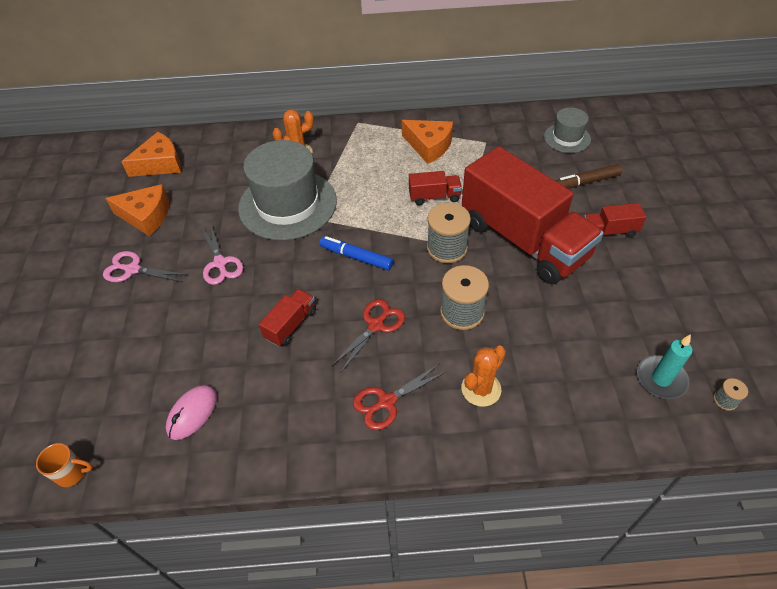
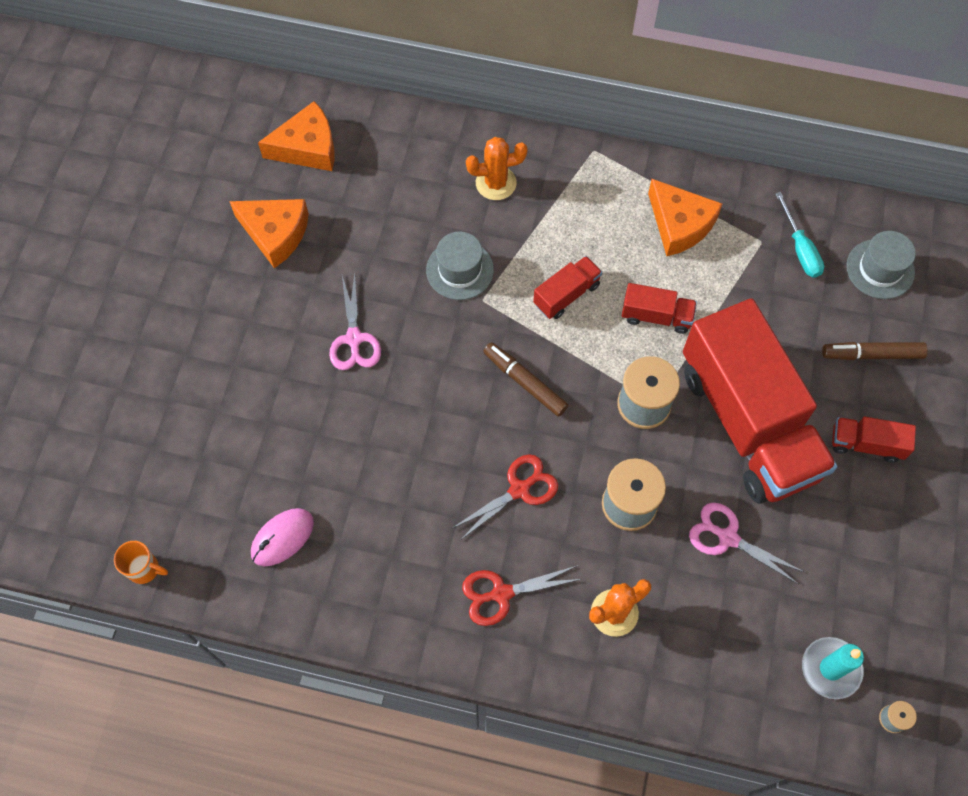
camera: 15 degrees right, 15 degrees up
(133, 269) = (246, 315): pink scissors -> pink scissors (728, 537)
(287, 204) = (460, 270): grey hat -> grey hat, size x0.51
(291, 325) = (419, 456): red truck -> red truck (566, 295)
(356, 257) = (525, 382): blue marker -> brown marker
(512, 140) = (800, 248): none -> turquoise screwdriver

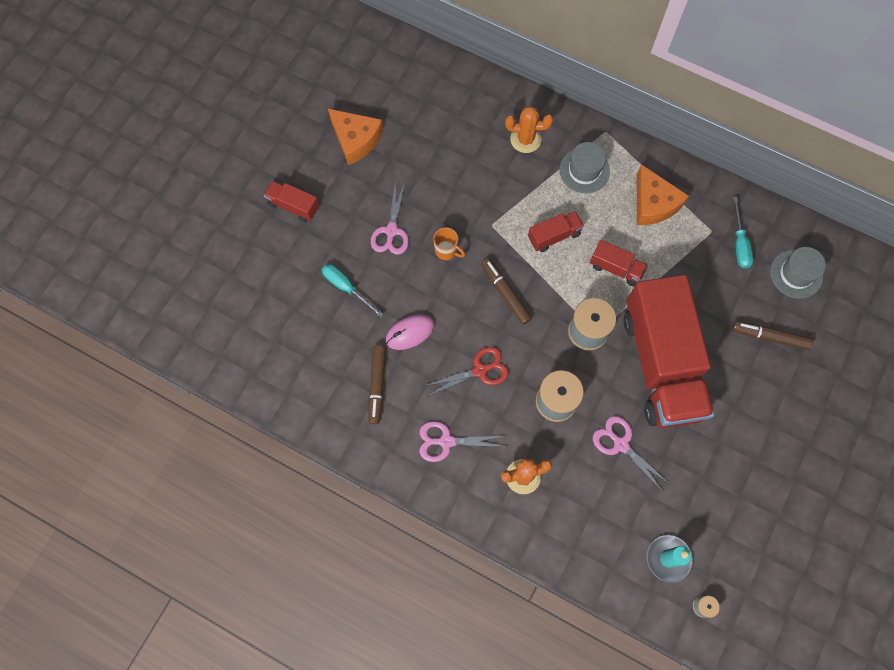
camera: 15 degrees right, 5 degrees up
(145, 569) = (204, 359): orange mug -> orange mug (446, 251)
(282, 538) = (304, 361): pink mouse -> pink mouse (410, 332)
(307, 147) = (395, 80): orange cheese -> none
(314, 426) = (346, 287): none -> turquoise screwdriver
(389, 544) = (377, 386): none -> brown marker
(460, 270) = (481, 198): grey hat -> grey hat (584, 170)
(501, 593) = (446, 441): red scissors -> pink scissors
(866, 444) = (744, 403): red truck -> red truck (293, 206)

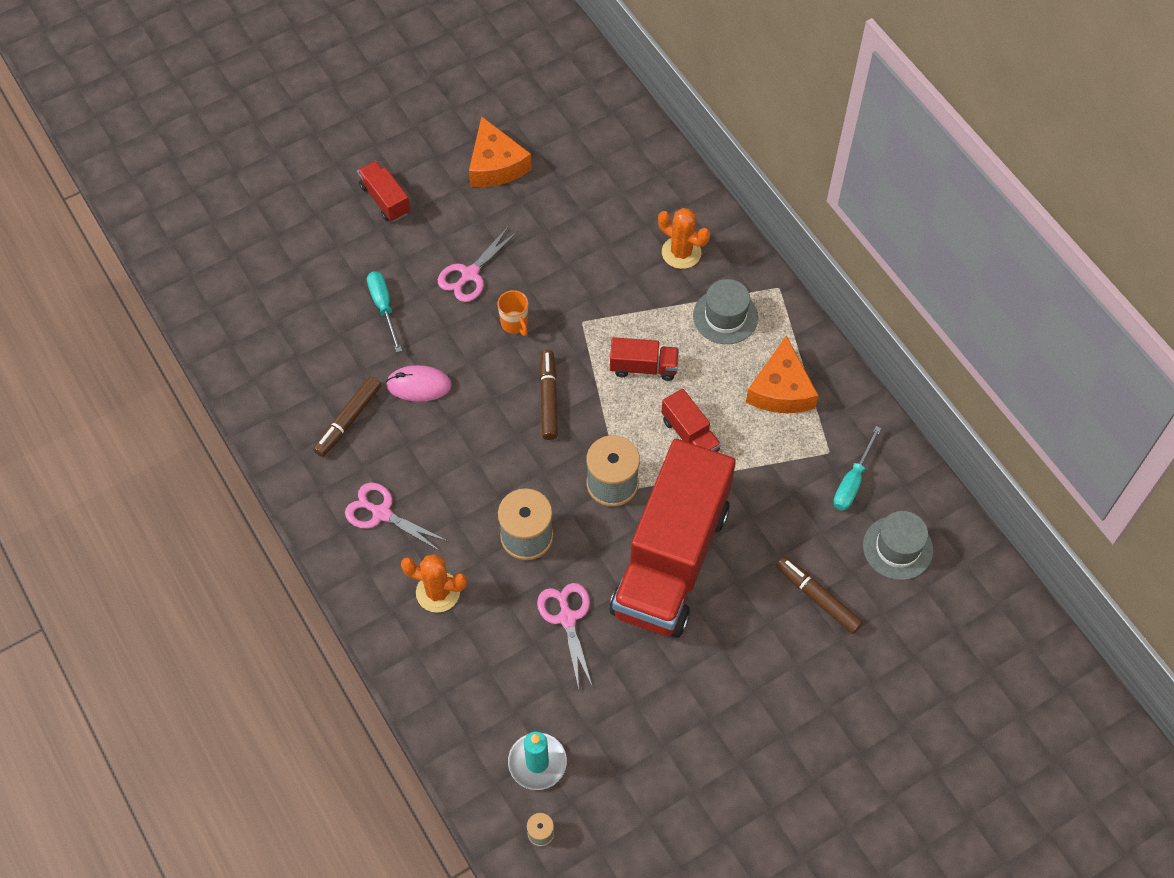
camera: 30 degrees right, 10 degrees down
(480, 370) = (466, 461): red scissors -> none

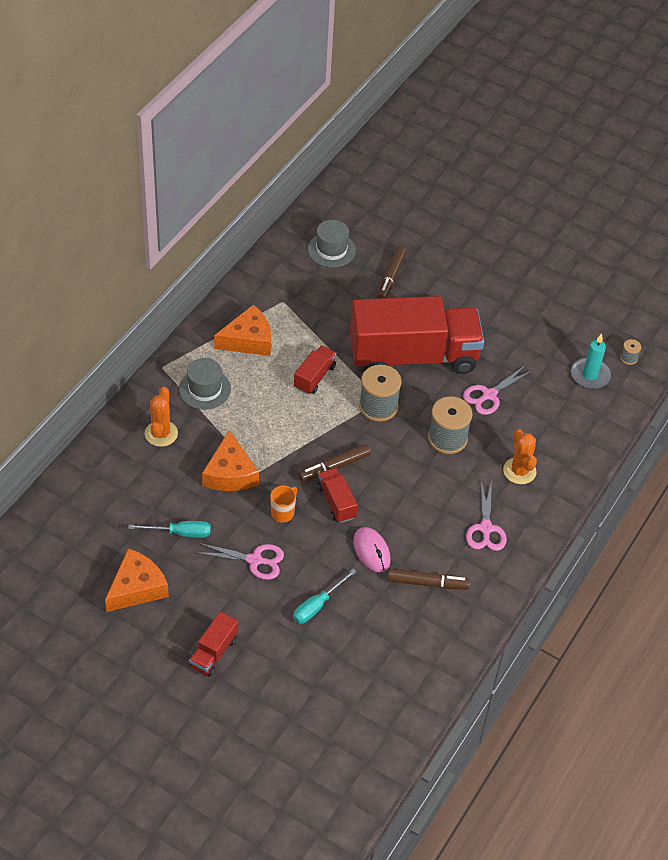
camera: 120 degrees left, 10 degrees down
(594, 295) = (230, 473): none -> orange cheese
(643, 367) = (275, 421): red truck -> red truck (336, 502)
(852, 481) = (297, 284): turquoise screwdriver -> turquoise screwdriver (180, 533)

